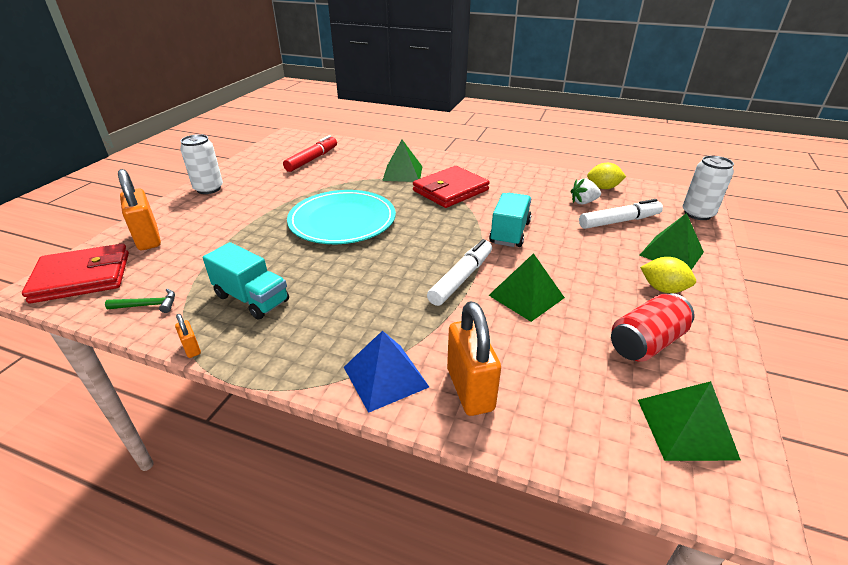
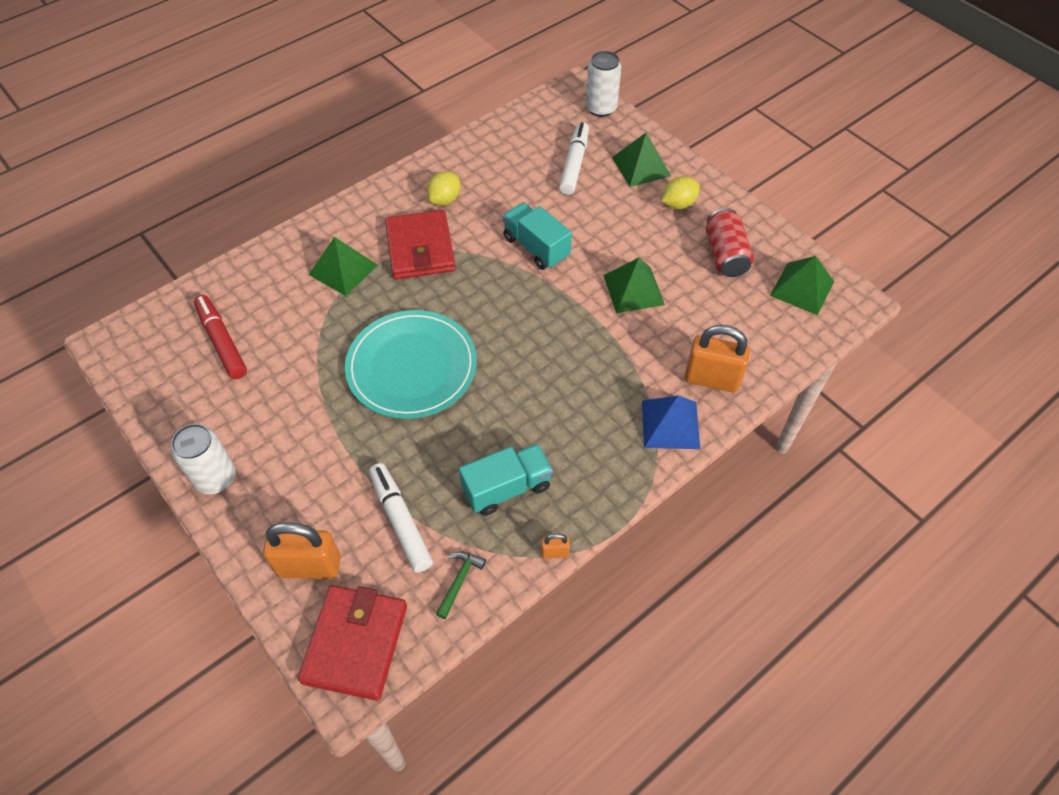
camera: 60 degrees left, 20 degrees up
(461, 278) = (581, 319): white marker -> white marker (401, 521)
(583, 202) = (525, 165): white strawberry -> none
(603, 188) = (511, 134): yellow lemon -> yellow lemon (445, 199)

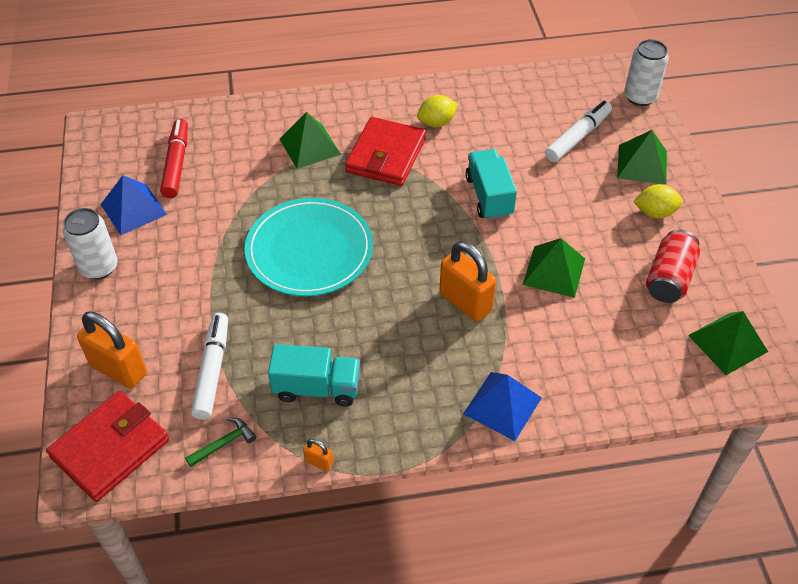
camera: 30 degrees right, 5 degrees down
(209, 405) = (133, 209): none -> blue pyramid
(711, 379) = (572, 384): orange padlock -> orange padlock (465, 302)

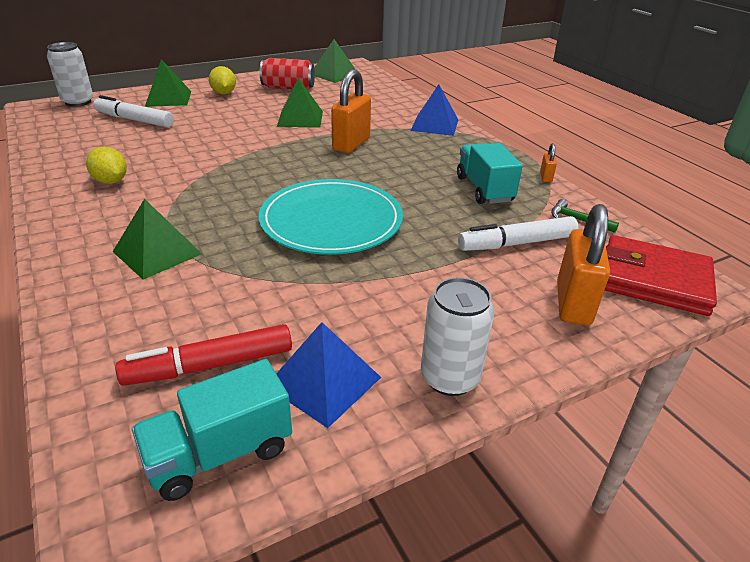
camera: 110 degrees left, 15 degrees down
(386, 155) = (169, 201): red wallet -> none
(489, 196) = (222, 147): turquoise truck -> turquoise truck (220, 453)

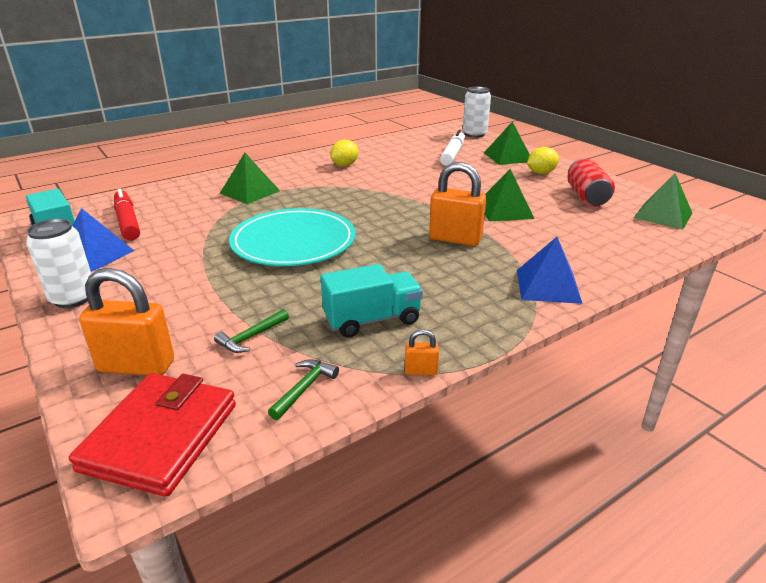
camera: 85 degrees right, 5 degrees down
(516, 243) = (251, 337): white marker -> green hammer

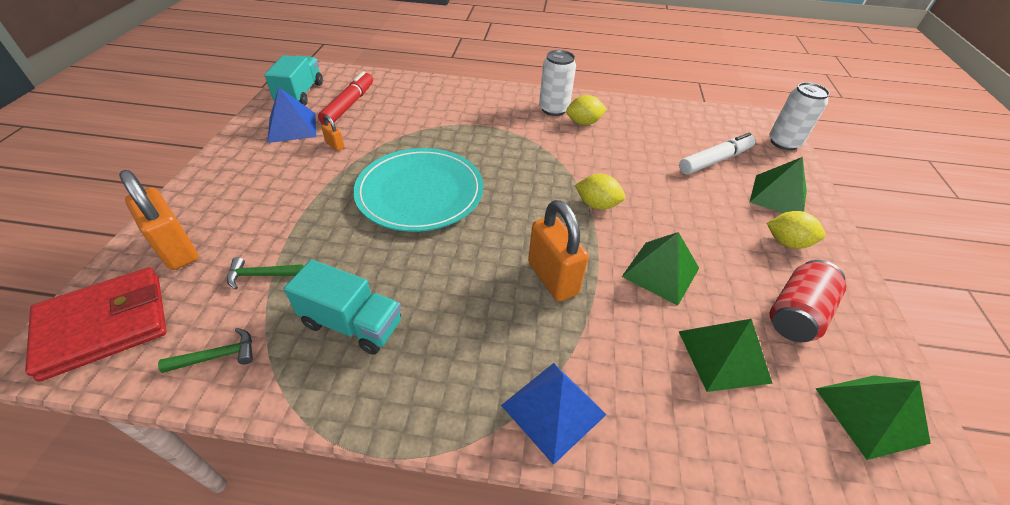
camera: 40 degrees right, 15 degrees up
(73, 298) = (231, 161): white can -> white can (553, 109)
(250, 192) = (465, 116): green pyramid -> green pyramid (723, 356)
(421, 371) = (303, 413): orange padlock -> orange padlock (335, 145)
(422, 198) = (597, 205): none -> yellow lemon

